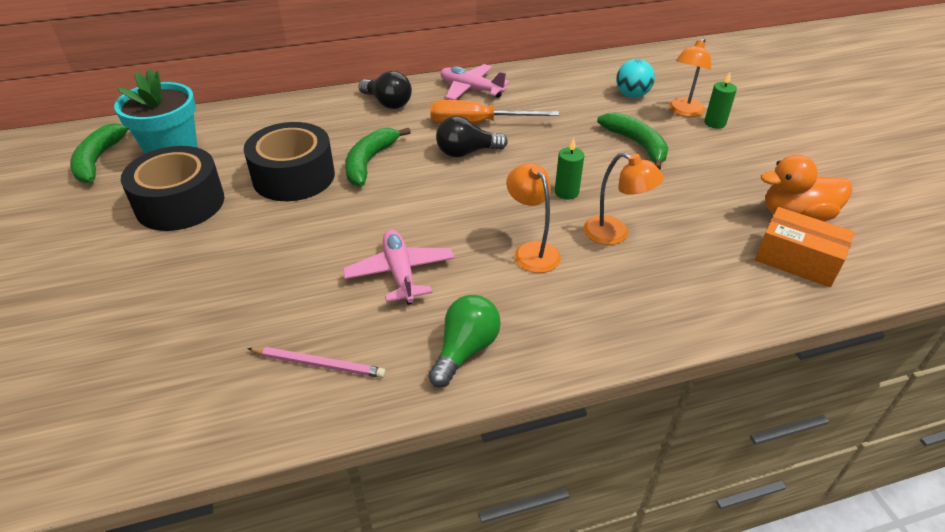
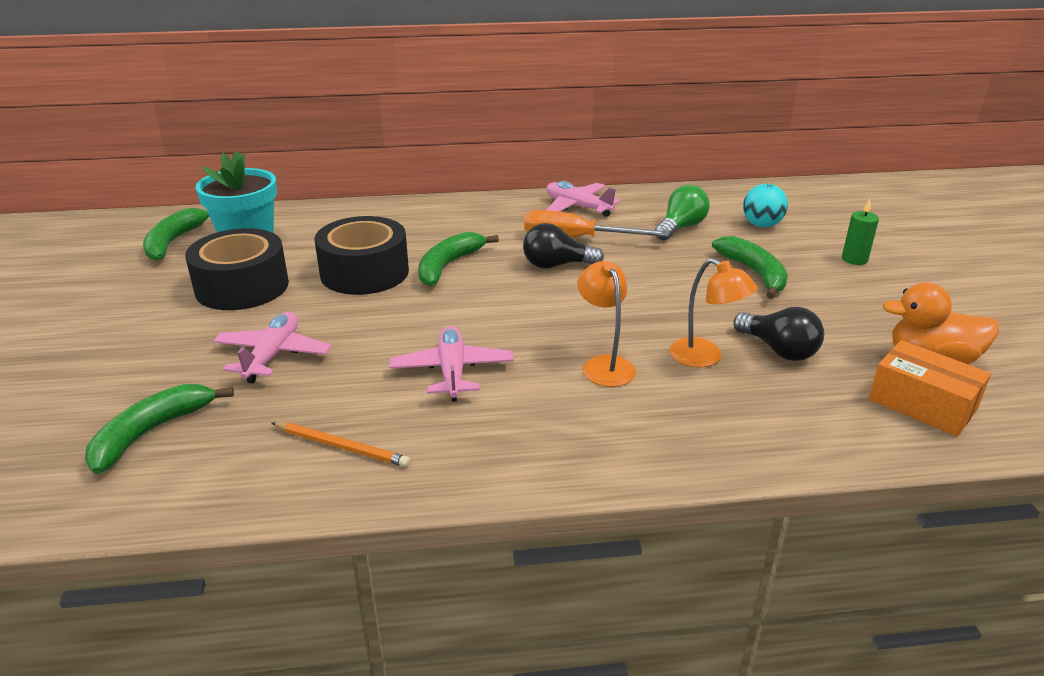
camera: 10 degrees right, 10 degrees down
(133, 372) = (151, 432): none -> green banana
(229, 274) = (273, 355): none -> pink plane
(319, 364) = (342, 447): pink pencil -> orange pencil
(387, 103) = (483, 213): black light bulb -> black light bulb (778, 350)
(465, 350) = (503, 451): green light bulb -> green light bulb (680, 227)
(566, 192) = (659, 312): green candle -> none
(684, 111) = (819, 245): orange lamp -> none

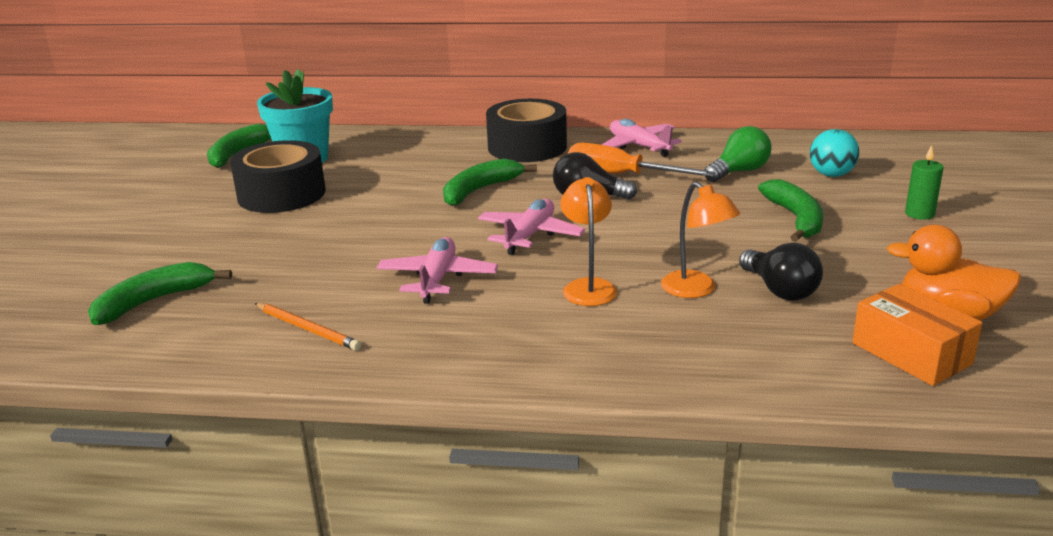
camera: 15 degrees right, 5 degrees down
(273, 355) = (282, 251): pink plane -> pink plane (530, 235)
(364, 272) = (397, 190): black tape -> black tape (527, 147)

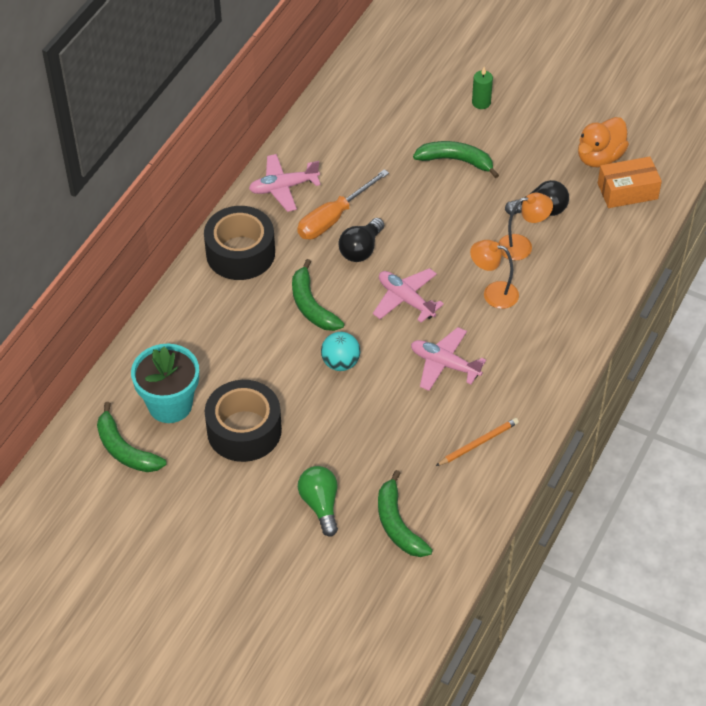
camera: 70 degrees left, 25 degrees up
(739, 172) = (366, 154): green light bulb -> green light bulb (320, 505)
(831, 175) = (400, 111): turquoise ball -> turquoise ball (340, 363)

